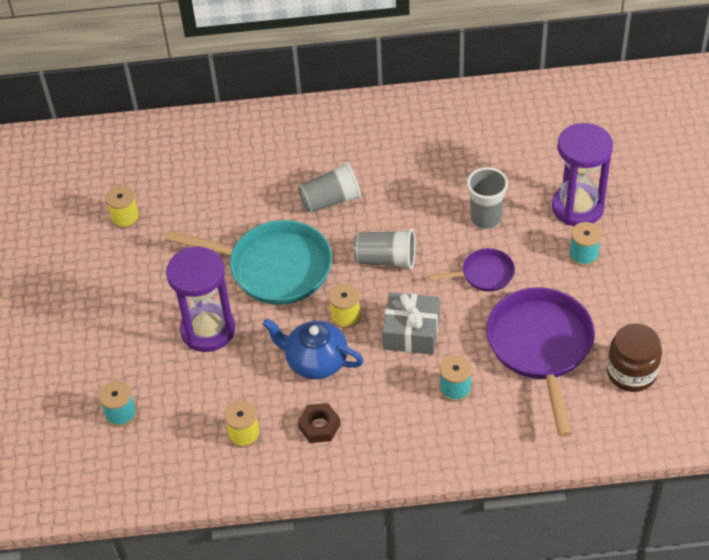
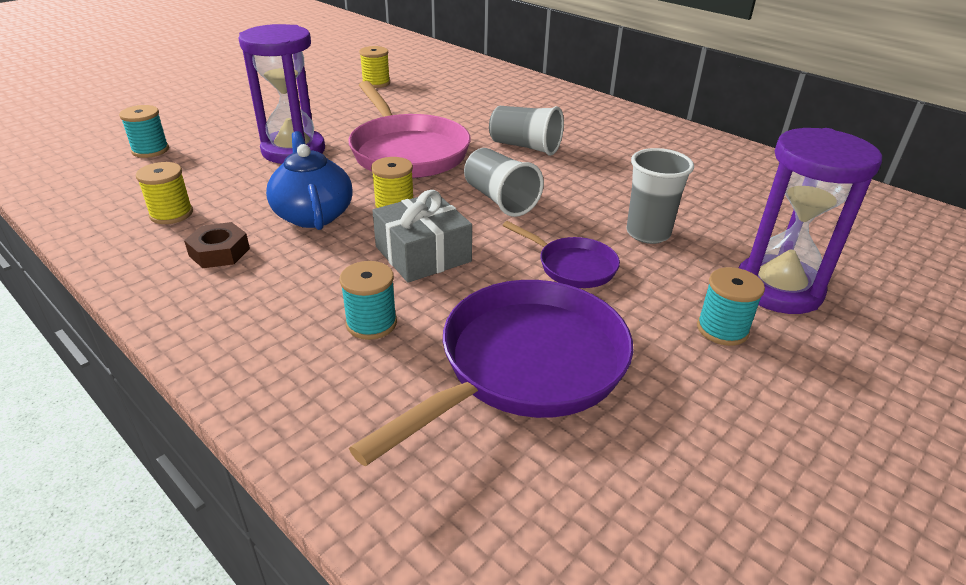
camera: 45 degrees right, 15 degrees down
(274, 268) = (407, 152): turquoise pan -> pink pan
(631, 372) = (600, 495): brown jar -> none

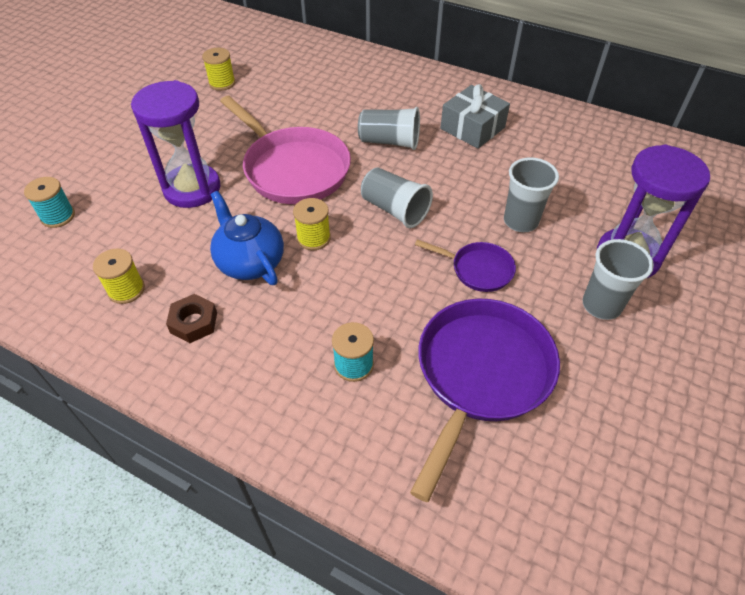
camera: 15 degrees left, 15 degrees up
(423, 254) = (360, 284): grey gift -> grey gift (472, 128)
(722, 329) = (601, 305): turquoise spool -> grey cup

